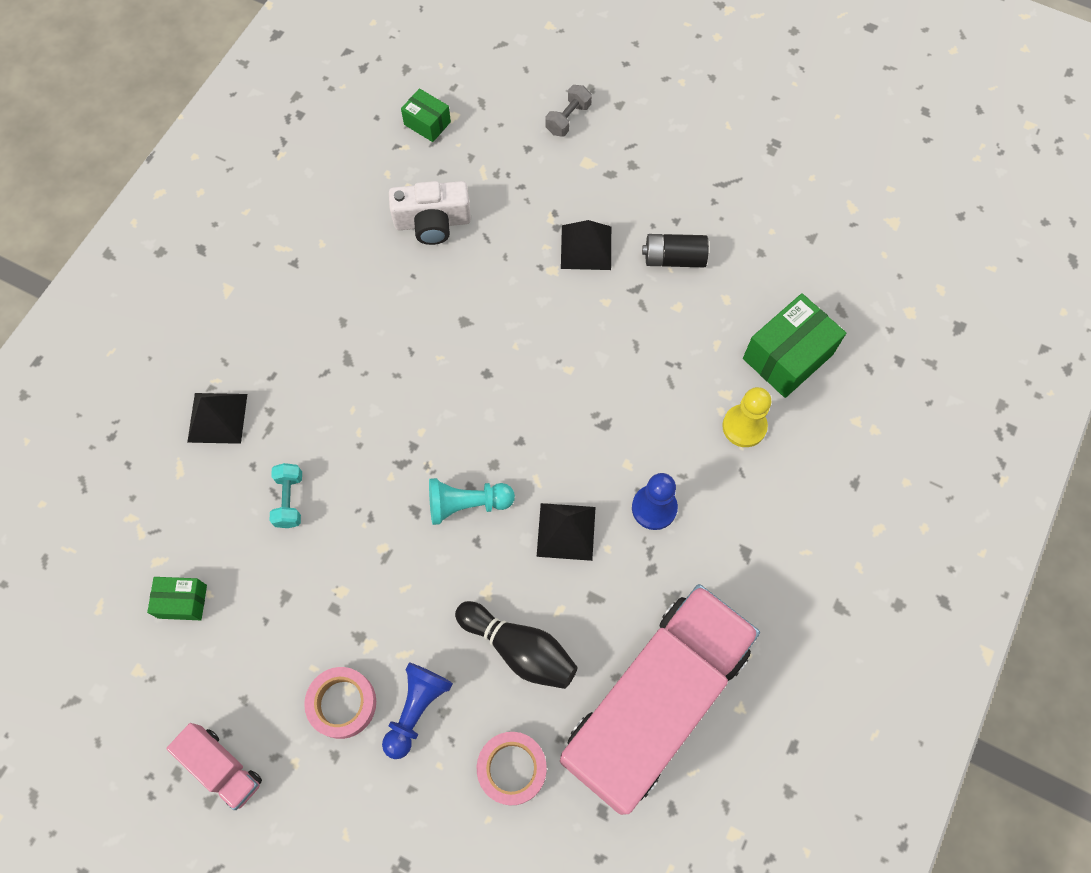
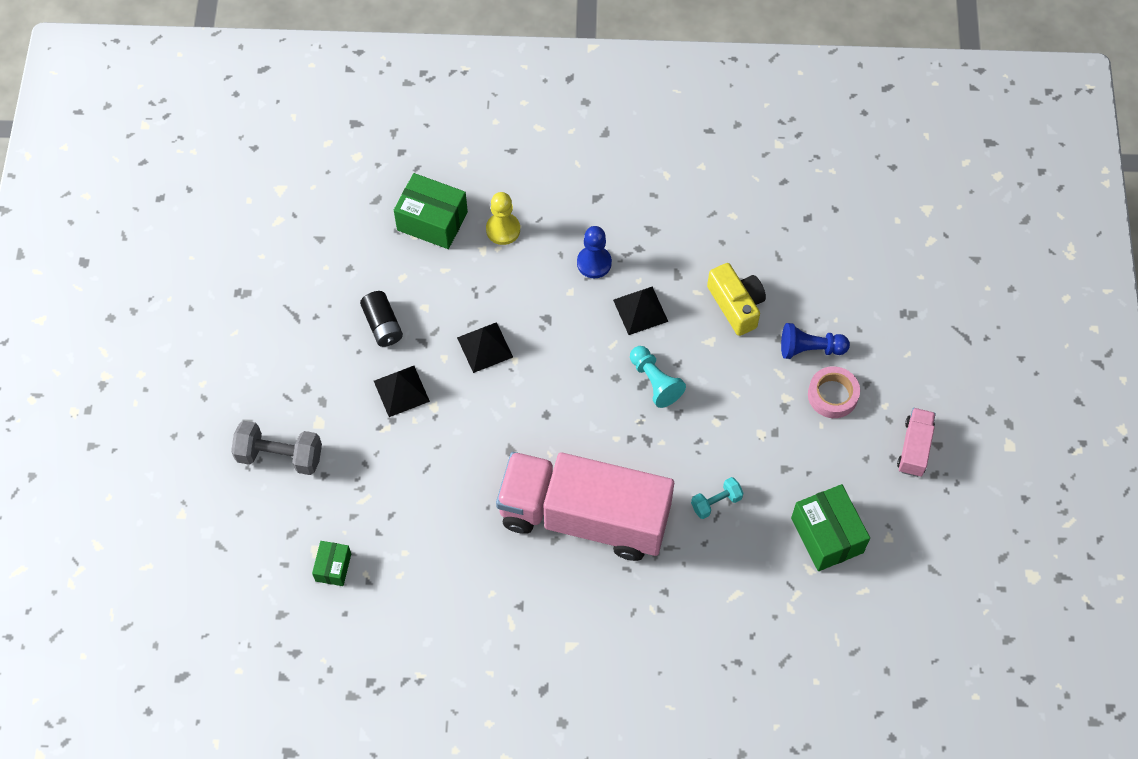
camera: 115 degrees left, 5 degrees down
(182, 601) = (827, 535): green box -> green box, size x1.78
(217, 418) = (681, 590): black pyramid -> black pyramid (485, 347)
(432, 222) = (431, 516): white camera -> none
(512, 768) = (813, 277): pink tape -> none
(519, 649) = (736, 305): black bowling pin -> yellow camera
(568, 119) = (280, 456): grey dumbbell -> grey dumbbell, size x1.70
(654, 702) = (725, 214): pink truck -> pink truck (584, 517)

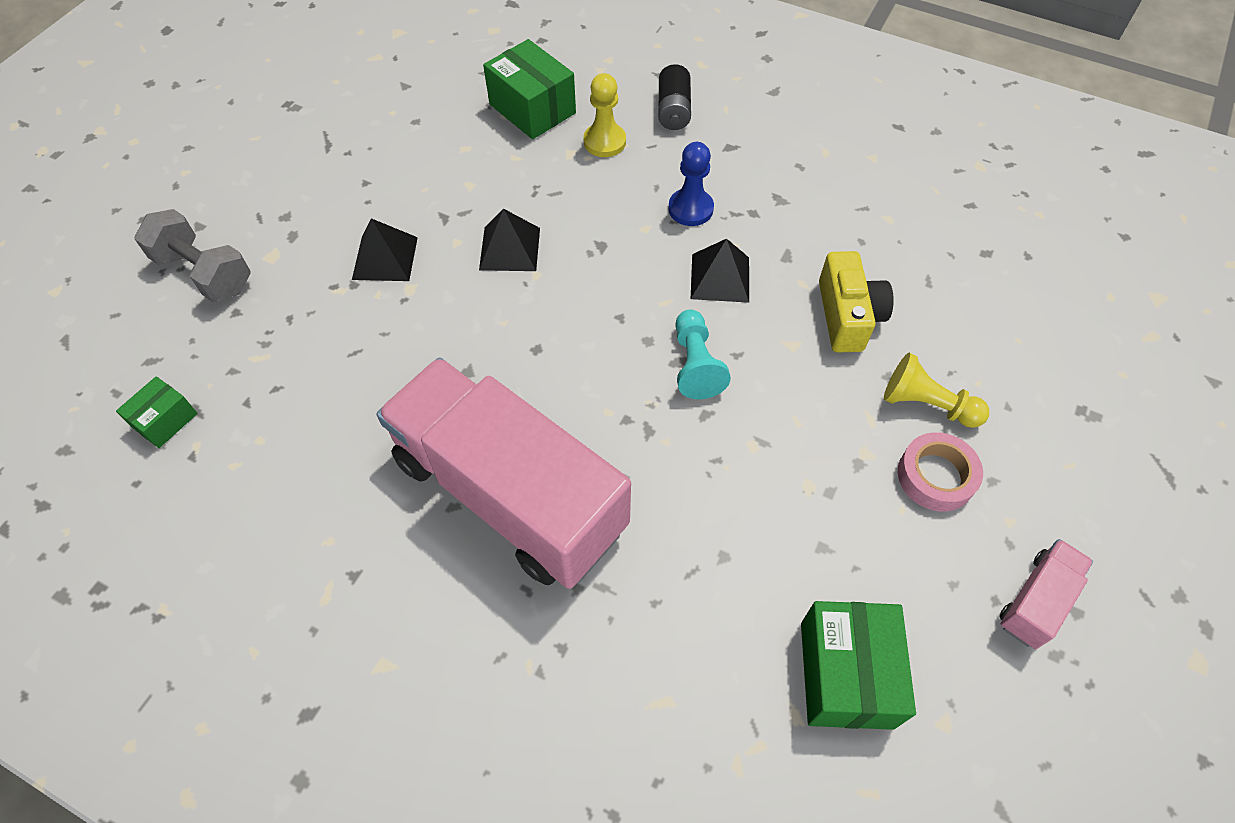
camera: 25 degrees right, 5 degrees down
(382, 325) = (411, 185): black battery -> black battery (673, 110)
(716, 502) = (700, 552): turquoise dumbbell -> none
(810, 349) = (927, 404): blue pawn -> yellow pawn

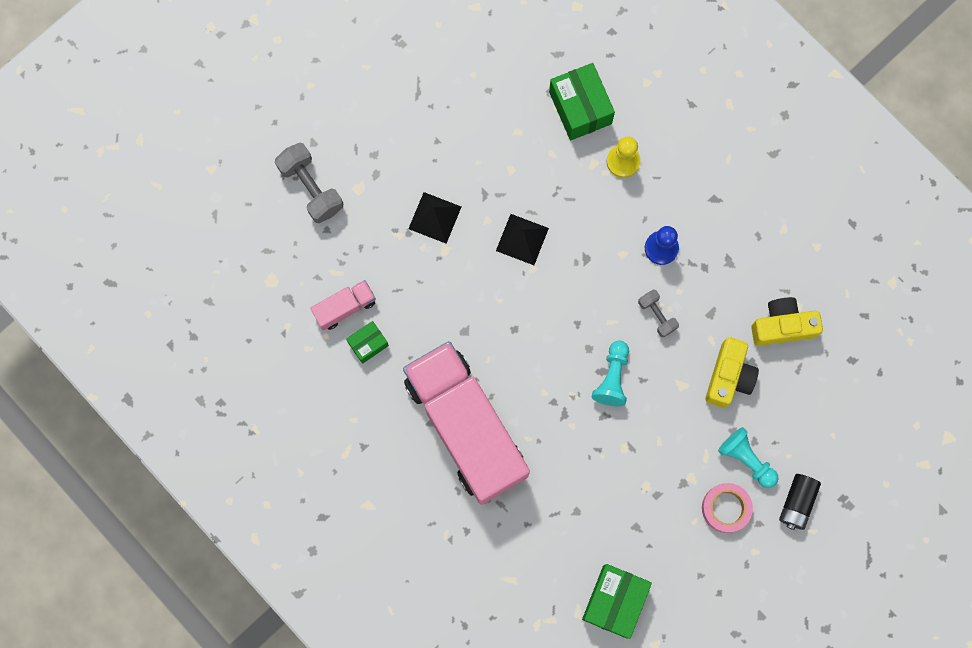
camera: 20 degrees right, 20 degrees up
(165, 420) = (271, 301): green box -> green box (368, 344)
(673, 110) = (687, 147): black battery -> black battery (797, 503)
(720, 278) = (657, 315): black pyramid -> grey dumbbell
(881, 243) = (782, 326): none -> yellow camera
(927, 404) = (746, 459): yellow pawn -> turquoise pawn
(1036, 601) = (742, 601): pink truck -> pink truck (345, 307)

